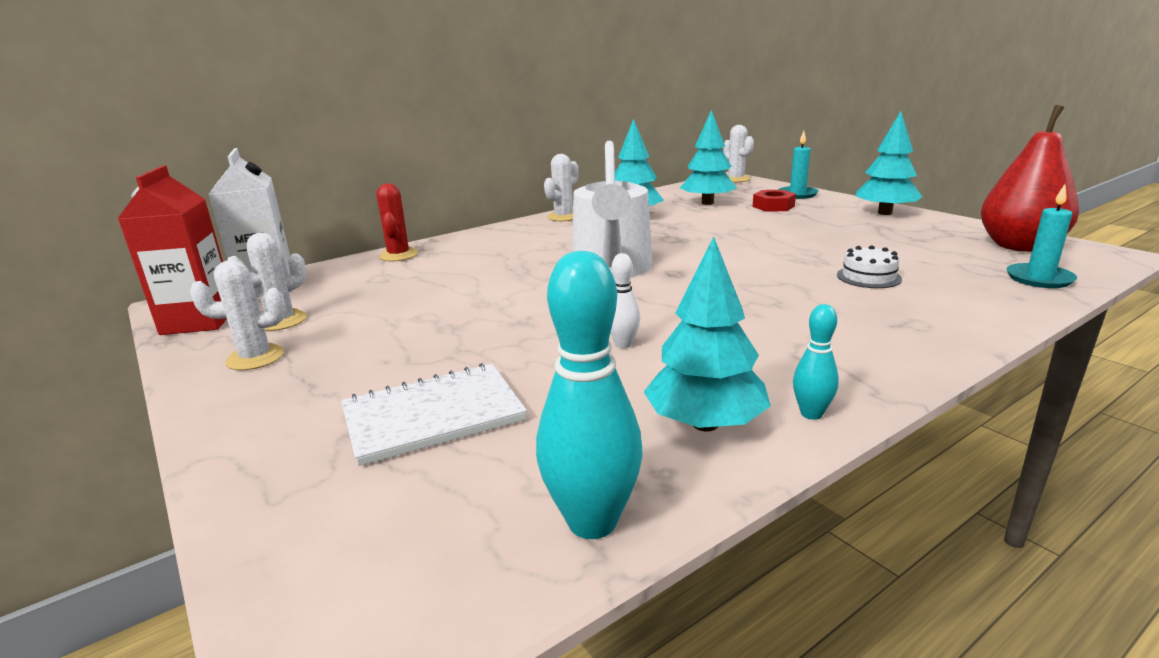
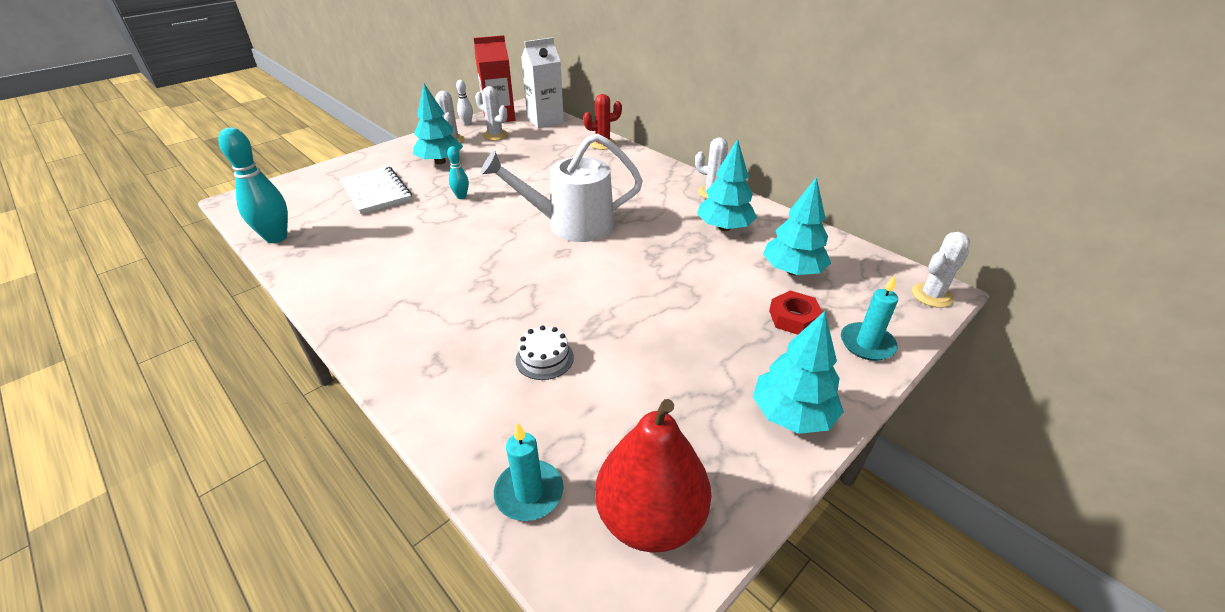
camera: 80 degrees right, 15 degrees up
(623, 344) = (436, 236): white bowling pin -> white bowling pin (467, 123)
(705, 424) = (334, 264): turquoise tree -> turquoise tree (440, 162)
(811, 414) = (327, 300): turquoise bowling pin -> turquoise bowling pin (461, 197)

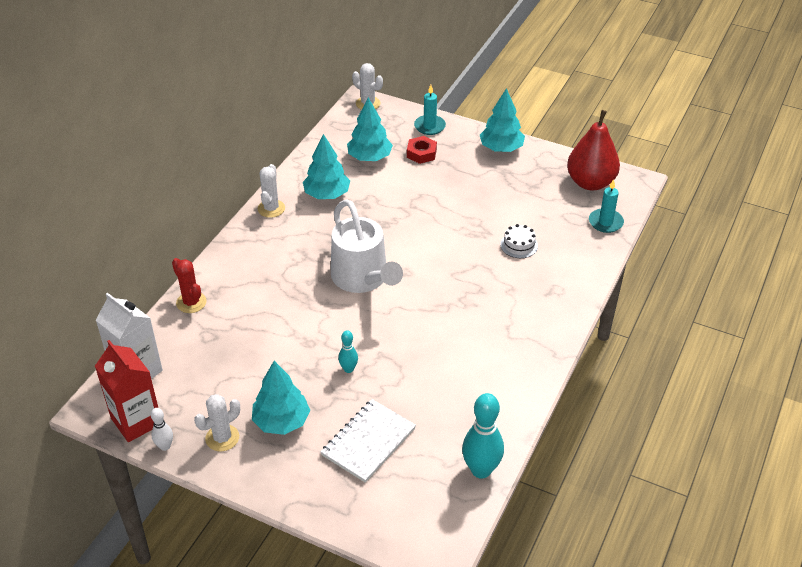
camera: 110 degrees left, 5 degrees up
(495, 135) = (195, 402): white cactus -> none

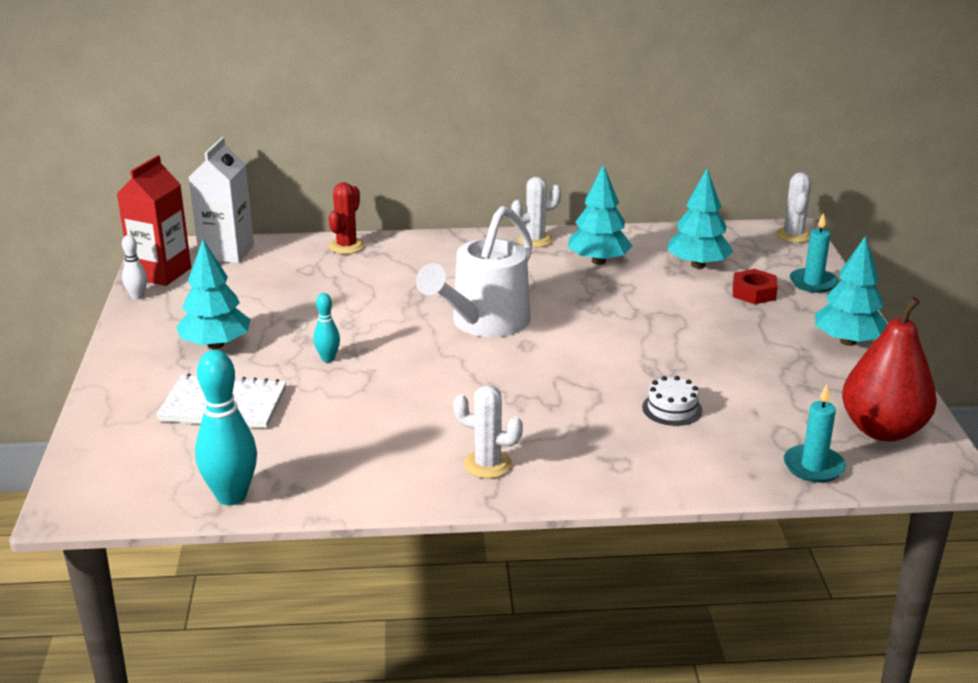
camera: 60 degrees right, 15 degrees down
(222, 438) = (169, 321): white cactus -> white cactus (487, 464)

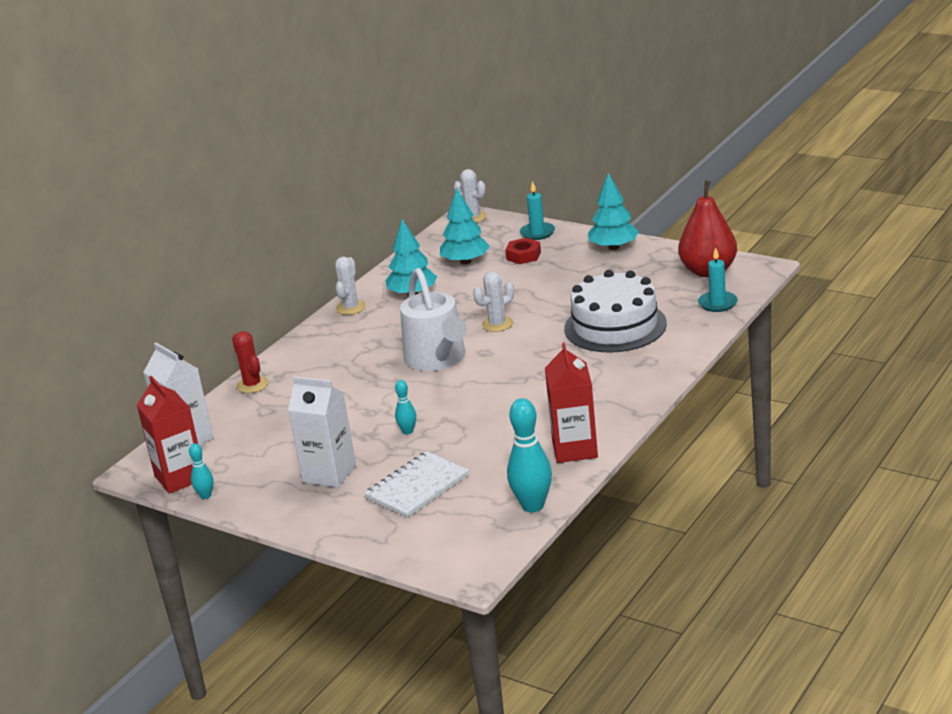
camera: 50 degrees left, 0 degrees up
(137, 296) = (205, 496): white bowling pin -> turquoise bowling pin
(216, 345) = (329, 474): turquoise tree -> white carton
(372, 481) = (574, 449): none -> red carton
(487, 464) = (602, 404): white cactus -> white cactus (497, 324)
(672, 409) = (615, 326): white cake -> white cake, size x2.44

